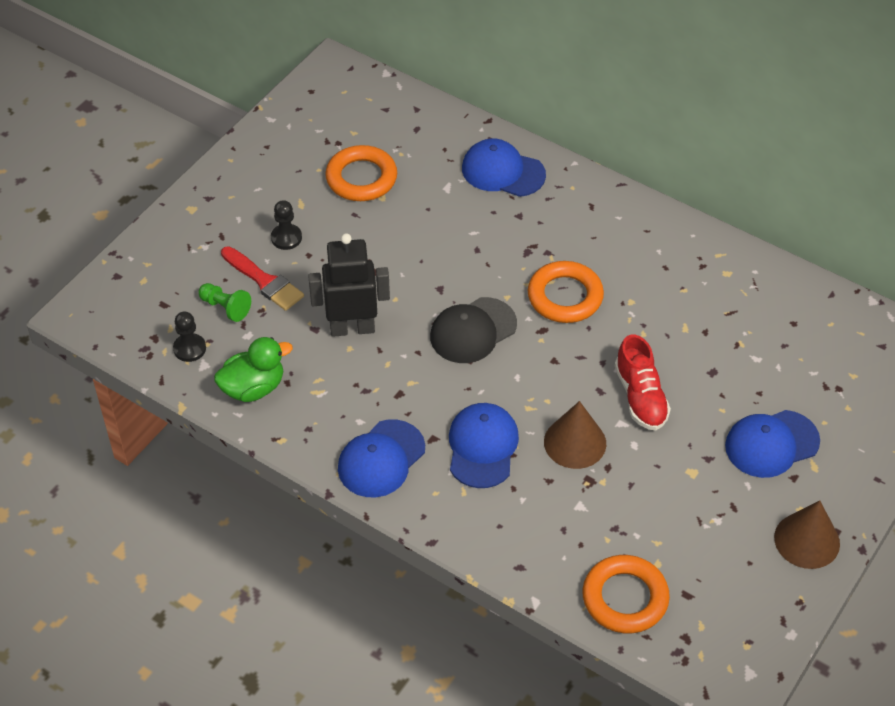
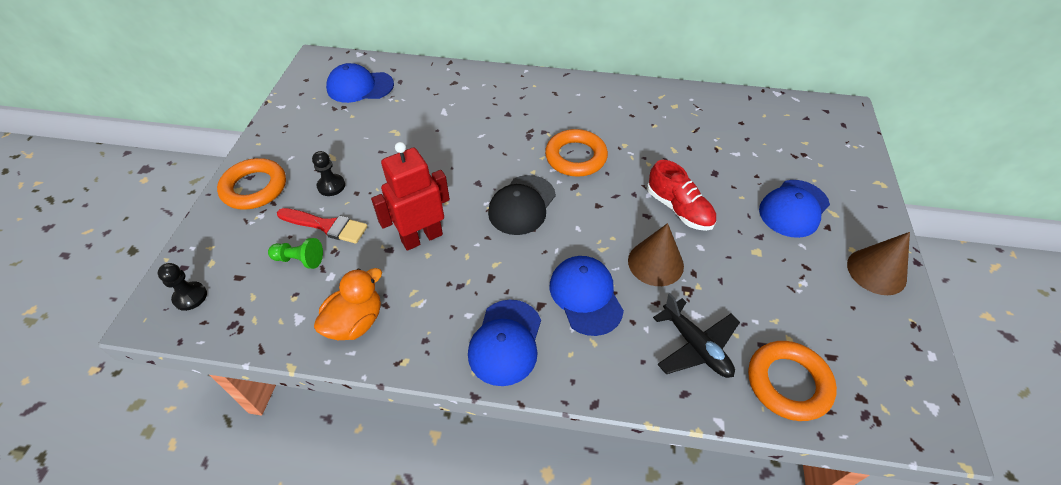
camera: 25 degrees left, 0 degrees up
(189, 348) = (278, 308): black pawn -> black pawn (190, 297)
(253, 388) = (355, 322): green duck -> orange duck
(352, 328) = (422, 237): black robot -> red robot
(361, 178) = (374, 125): orange ring -> orange ring (254, 188)
(503, 171) = (479, 90): blue cap -> blue cap (360, 87)
(559, 533) = (695, 346): none -> black plane

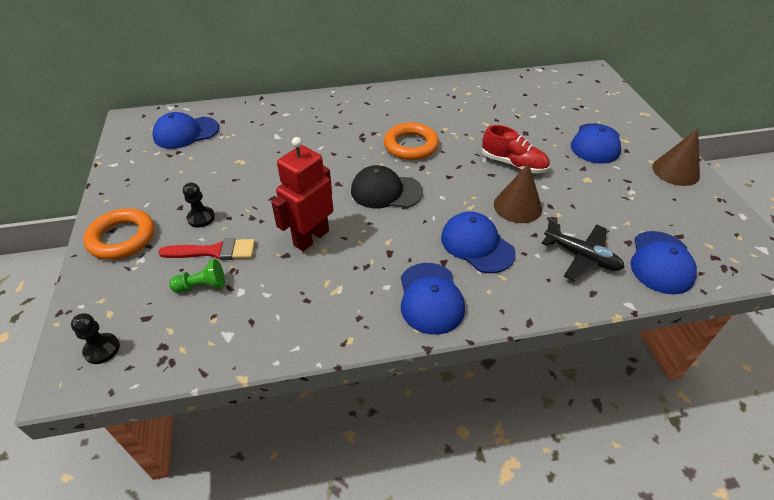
camera: 20 degrees left, 5 degrees down
(355, 322) = (286, 322): orange duck -> none
(522, 205) = (386, 191): black cap -> black cap turned 90 degrees clockwise
(788, 383) = (661, 262): orange ring -> blue cap

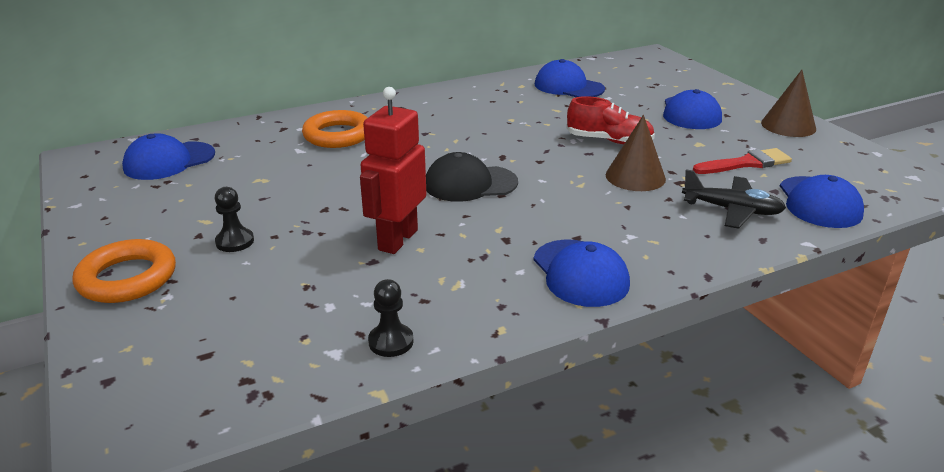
camera: 15 degrees left, 15 degrees down
(102, 349) = (155, 399): black pawn -> black pawn (391, 342)
(202, 286) = (272, 309): green pawn -> none
(214, 251) = (271, 272): red brush -> red brush (746, 163)
(411, 145) = (478, 139): orange ring -> orange ring (338, 135)
(477, 245) = (608, 217): blue cap -> blue cap (568, 87)

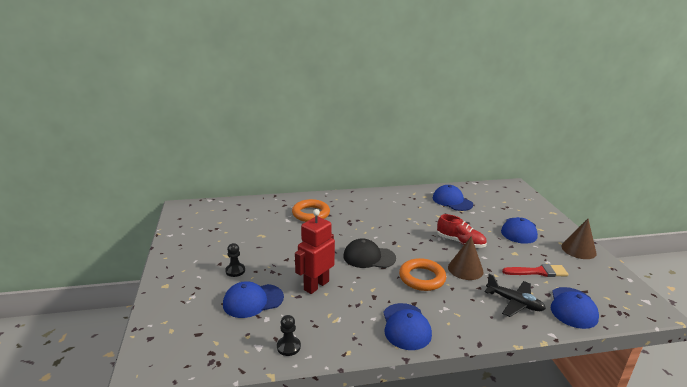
camera: 15 degrees right, 5 degrees down
(127, 278) = (178, 282): orange ring -> orange ring (422, 278)
(169, 161) = (221, 216): blue cap -> blue cap (253, 301)

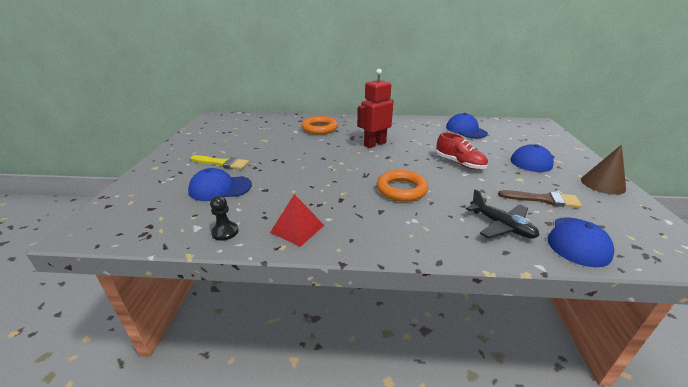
camera: 15 degrees right, 5 degrees up
(235, 271) = (222, 163): black pawn -> yellow brush
(316, 285) = (288, 183): red robot -> red robot (374, 144)
(351, 332) = (297, 228): none -> red pyramid
(369, 257) = (355, 166): black cap -> none
(406, 326) = (360, 231): blue cap -> none
(465, 269) = (454, 187): brown cone -> none
(538, 272) = (543, 199): red brush -> brown brush

